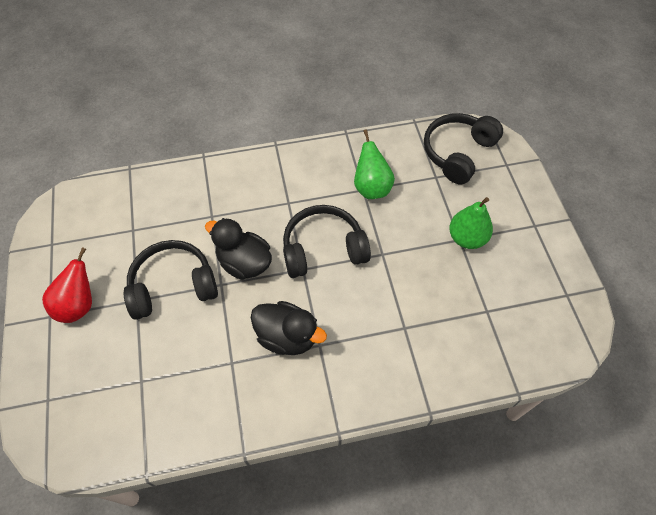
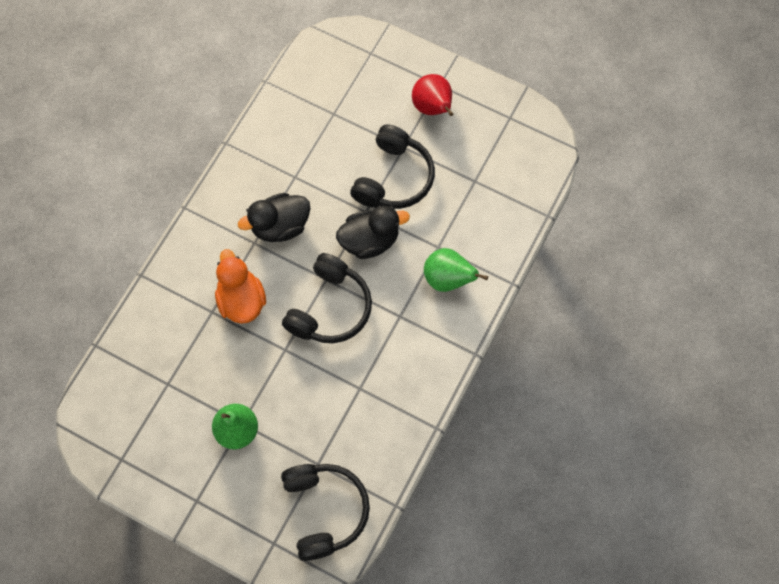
camera: 130 degrees right, 10 degrees up
(371, 188) = (355, 397): green pear -> green pear (448, 279)
(375, 314) = (241, 300): none -> orange duck

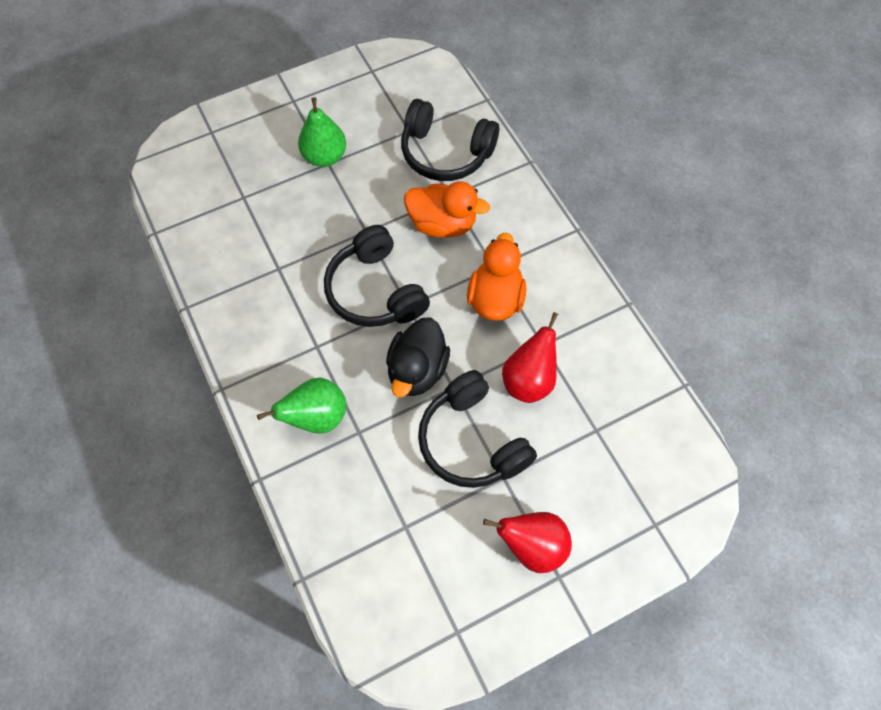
camera: 125 degrees right, 5 degrees down
(280, 226) = (495, 299): black duck -> orange duck
(325, 510) = (201, 180): black headphones -> black headphones (445, 153)
(327, 170) = (528, 380): none -> red pear

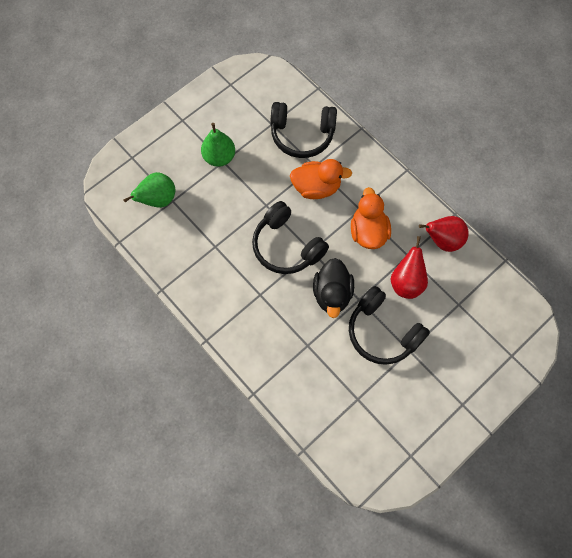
camera: 15 degrees left, 5 degrees up
(316, 417) = (277, 343): green pear -> green pear (158, 200)
(532, 546) = (440, 389): red pear -> red pear (442, 240)

